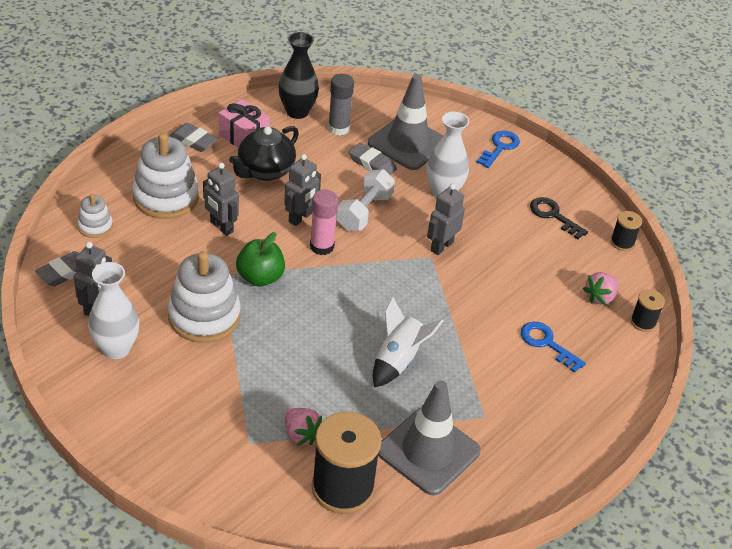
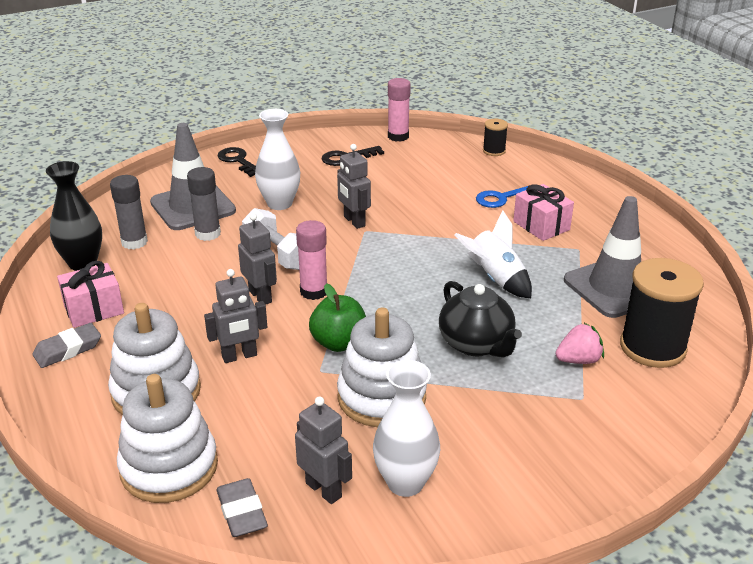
camera: 65 degrees left, 10 degrees down
(95, 226) = (169, 467): white stacking toy -> white stacking toy, size x1.95
(265, 171) = (166, 305): black teapot -> black teapot (476, 344)
(372, 164) = (208, 234): grey eraser -> grey glue stick
(500, 147) = (238, 161): blue key -> black key
(511, 381) = (541, 225): none -> pink gift
(600, 297) = (457, 161): pink strawberry -> none
(622, 242) = (398, 136): black spool -> pink glue stick

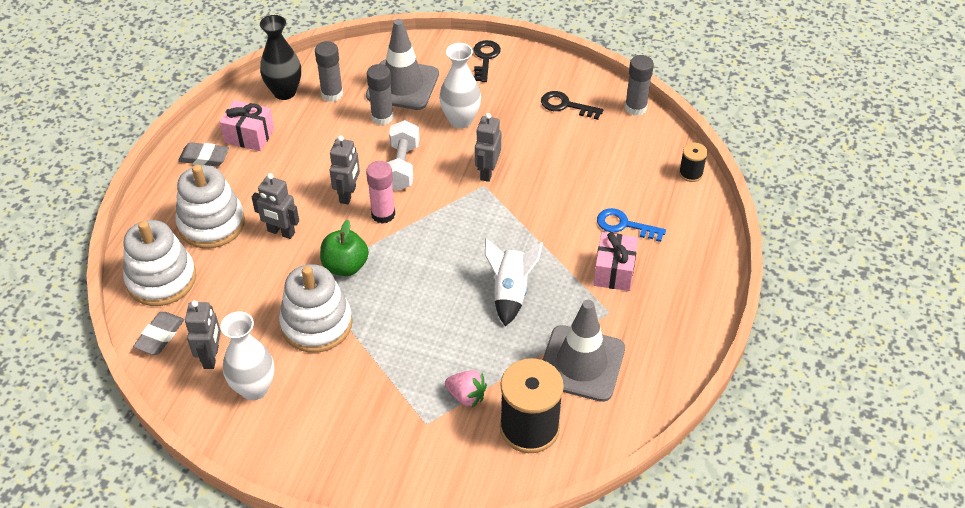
camera: 45 degrees right, 15 degrees up
(398, 136) = (635, 108): pink glue stick -> grey glue stick
(476, 344) = (422, 332): black teapot -> none

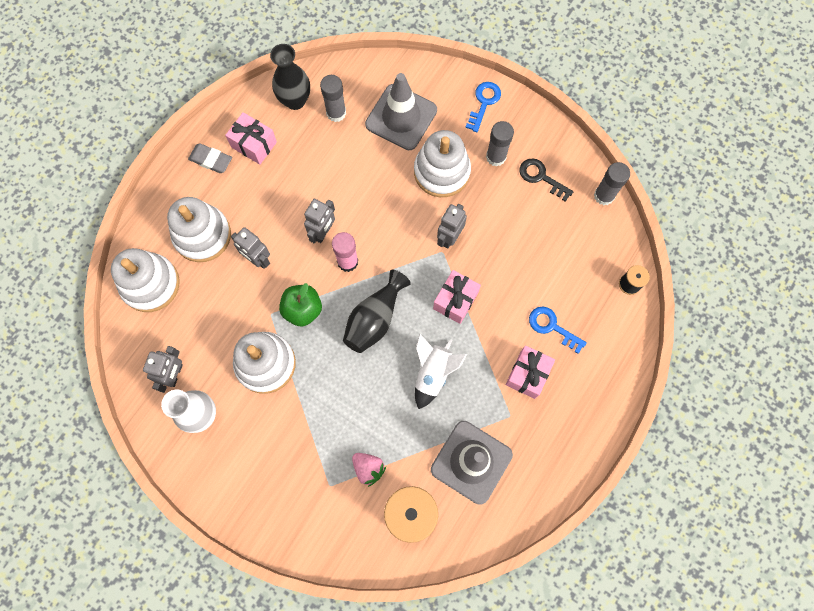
camera: 15 degrees right, 25 degrees up
(160, 336) = (138, 342): grey eraser -> none
(382, 117) = (374, 151): grey glue stick -> grey glue stick (496, 157)
(402, 166) = (377, 212): white dumbbell -> none
(429, 258) = (375, 319): none -> black vase
(460, 120) = (442, 172): white vase -> white stacking toy
(485, 58) = (484, 103): black key -> blue key
(513, 224) = (455, 300): none -> pink gift

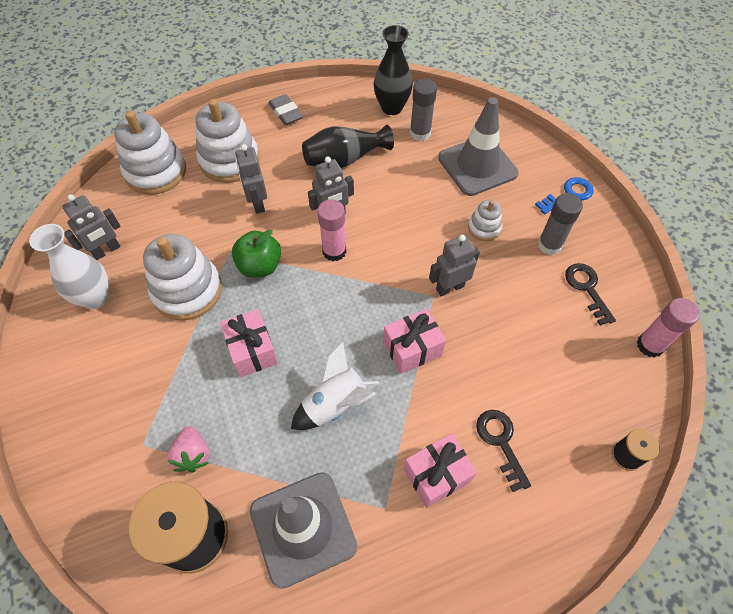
camera: 35 degrees right, 15 degrees down
(254, 144) = (330, 120): pink gift -> pink gift (252, 350)
(375, 319) = (318, 315): black vase -> black vase (344, 159)
(442, 172) = (484, 228): white stacking toy -> white stacking toy, size x0.51
(552, 327) = (501, 443): blue key -> black key
(604, 195) = (650, 345): grey glue stick -> pink glue stick

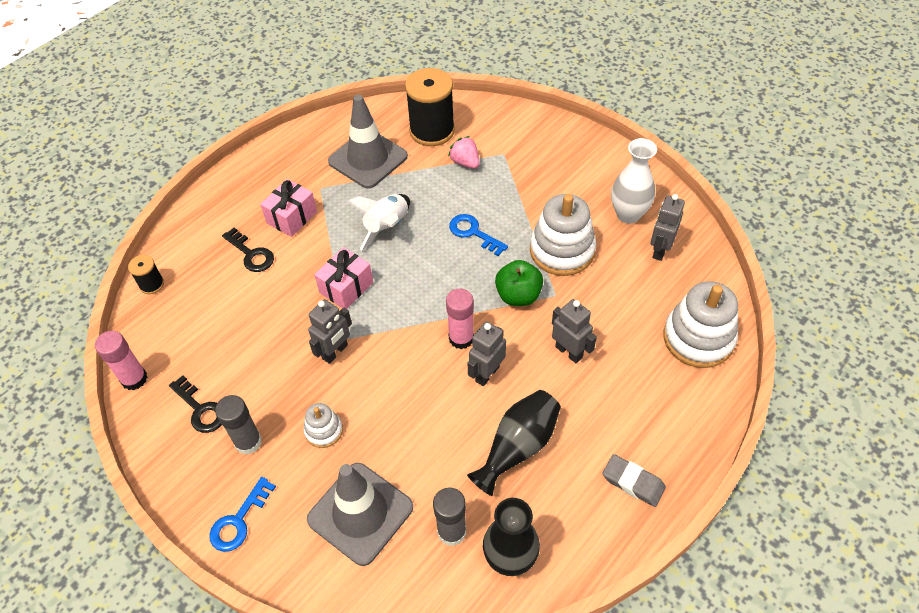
camera: 155 degrees right, 5 degrees down
(229, 160) = (638, 386): white stacking toy -> none
(252, 350) = (473, 233): pink gift -> blue key

